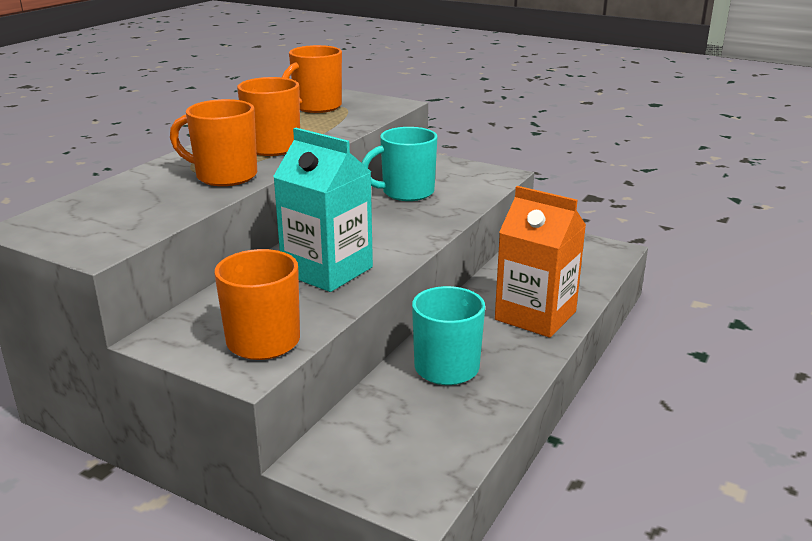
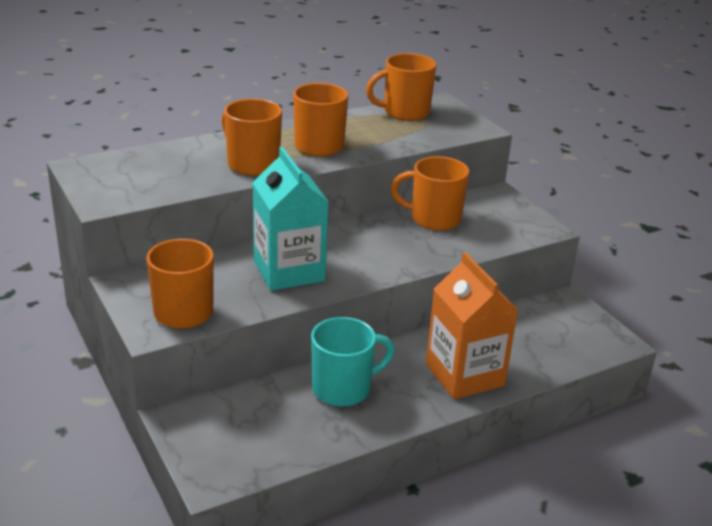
camera: 30 degrees right, 5 degrees up
(406, 192) = (434, 219): turquoise mug -> orange mug

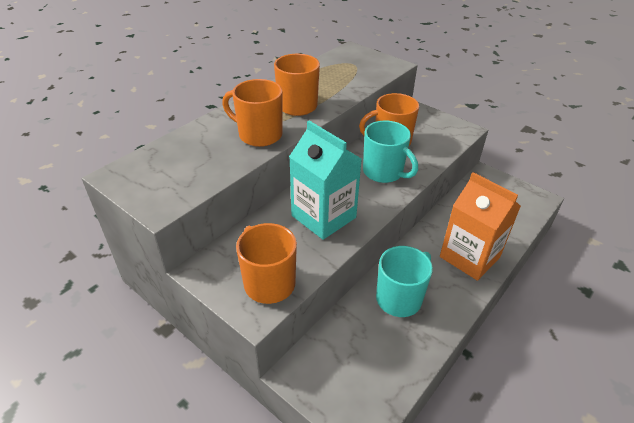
camera: 20 degrees left, 10 degrees up
(397, 247) = (384, 172): none -> turquoise mug
(404, 112) = (334, 63): orange mug -> none

